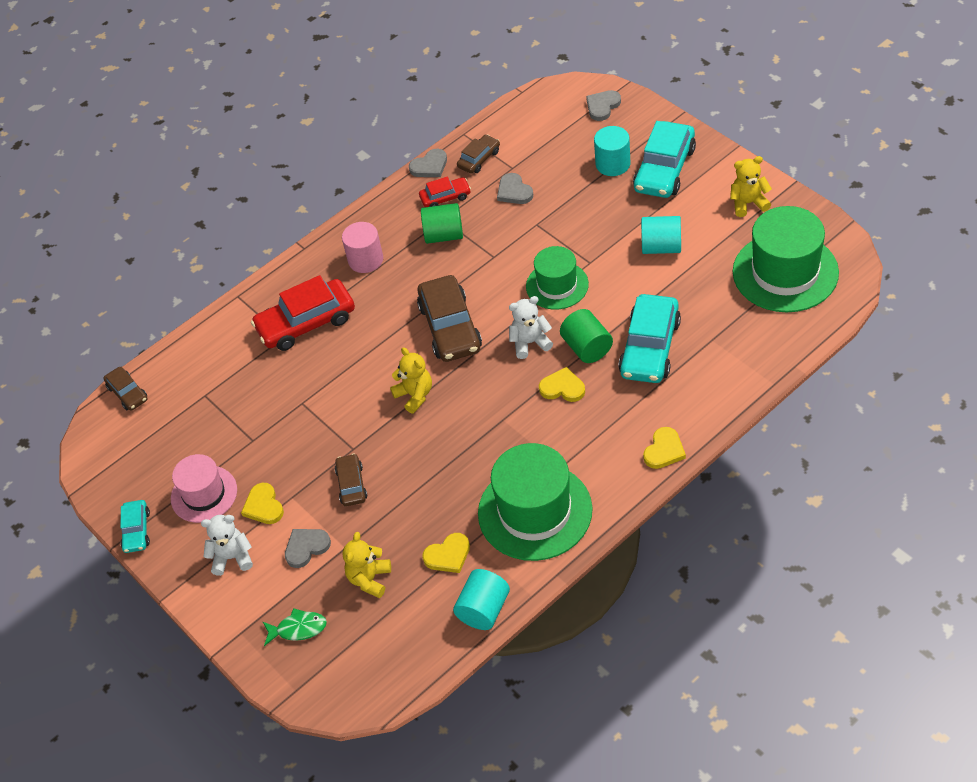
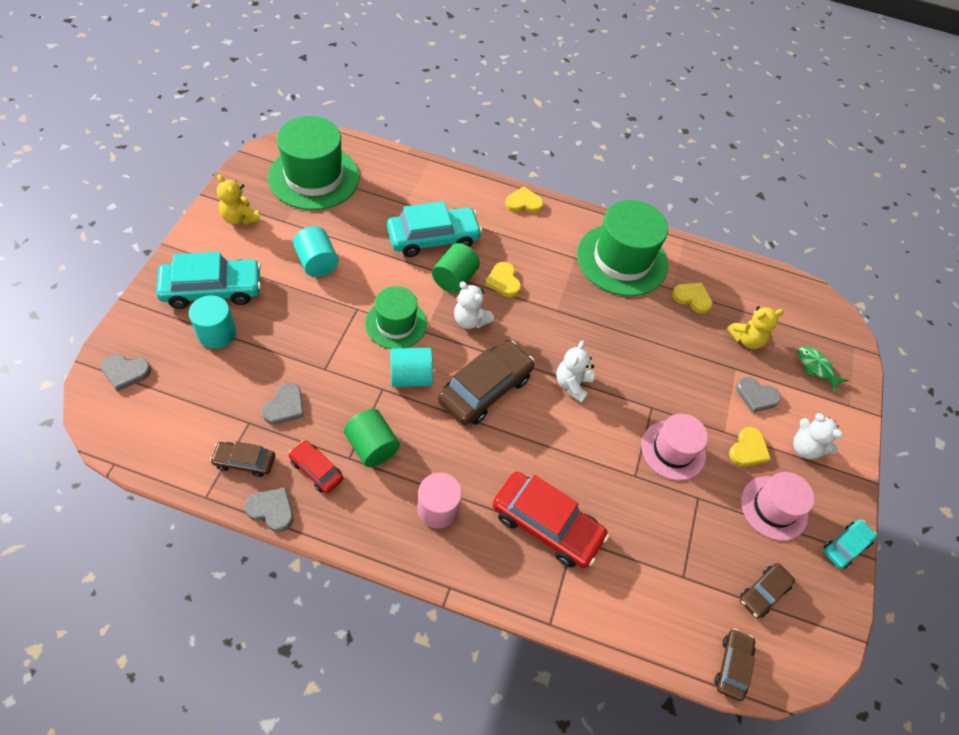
camera: 135 degrees left, 5 degrees up
(304, 444) = (673, 450): none -> pink hat
(351, 484) = (683, 391): brown car -> brown car (763, 592)
(415, 395) = (572, 384): yellow teddy bear -> white teddy bear
(484, 610) = (714, 261): turquoise cylinder -> turquoise cylinder (410, 377)

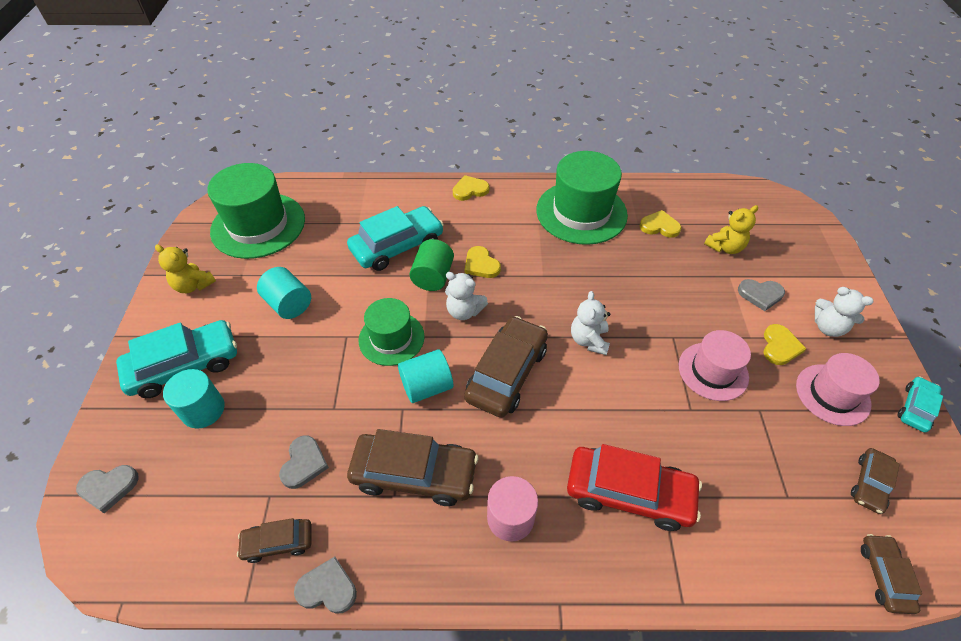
camera: 10 degrees left, 5 degrees down
(316, 470) = (363, 522): red car -> none
(372, 446) = (414, 474): green cylinder -> brown car
(816, 367) = (797, 252): green fish -> none

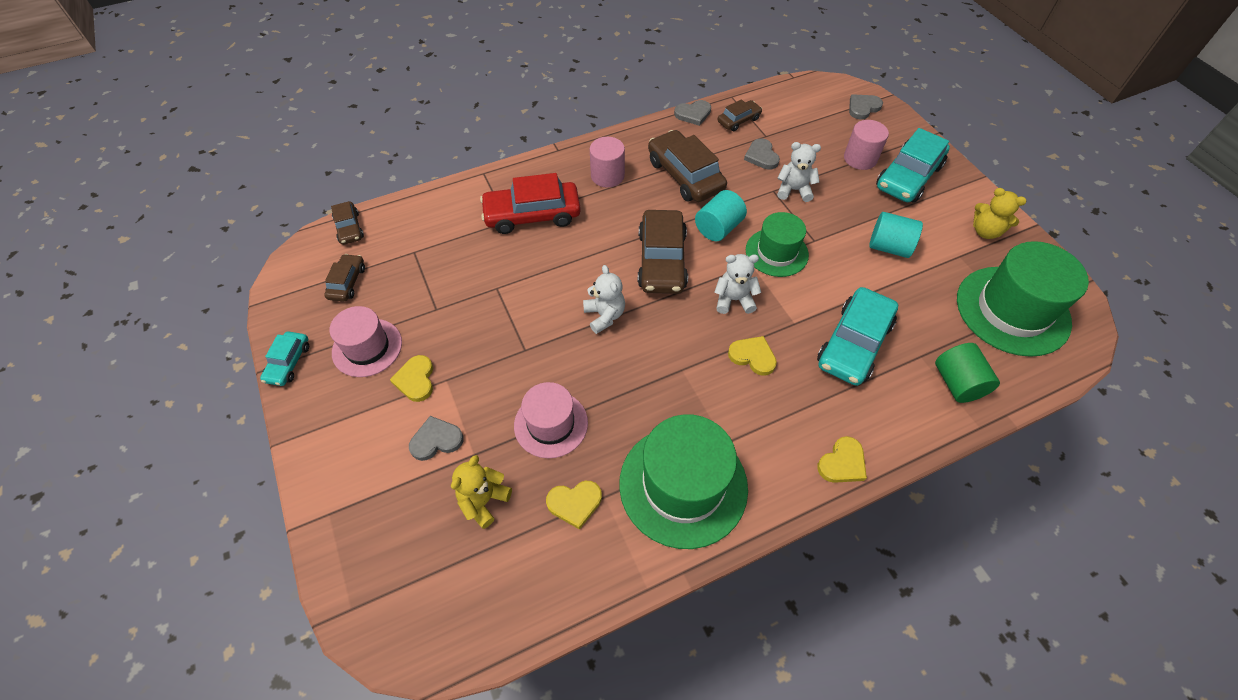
camera: 155 degrees right, 5 degrees up
(193, 285) = (985, 231): yellow teddy bear -> yellow teddy bear turned 150 degrees counterclockwise
(203, 410) = (860, 158): turquoise cylinder -> pink cylinder
(414, 474) = (685, 175): brown car -> brown car turned 75 degrees clockwise
(433, 277) = (789, 323): green cylinder -> green cylinder (957, 383)
(713, 371) = (481, 329): pink hat -> pink hat (551, 424)
(828, 327) = (361, 424): white teddy bear -> white teddy bear (794, 190)

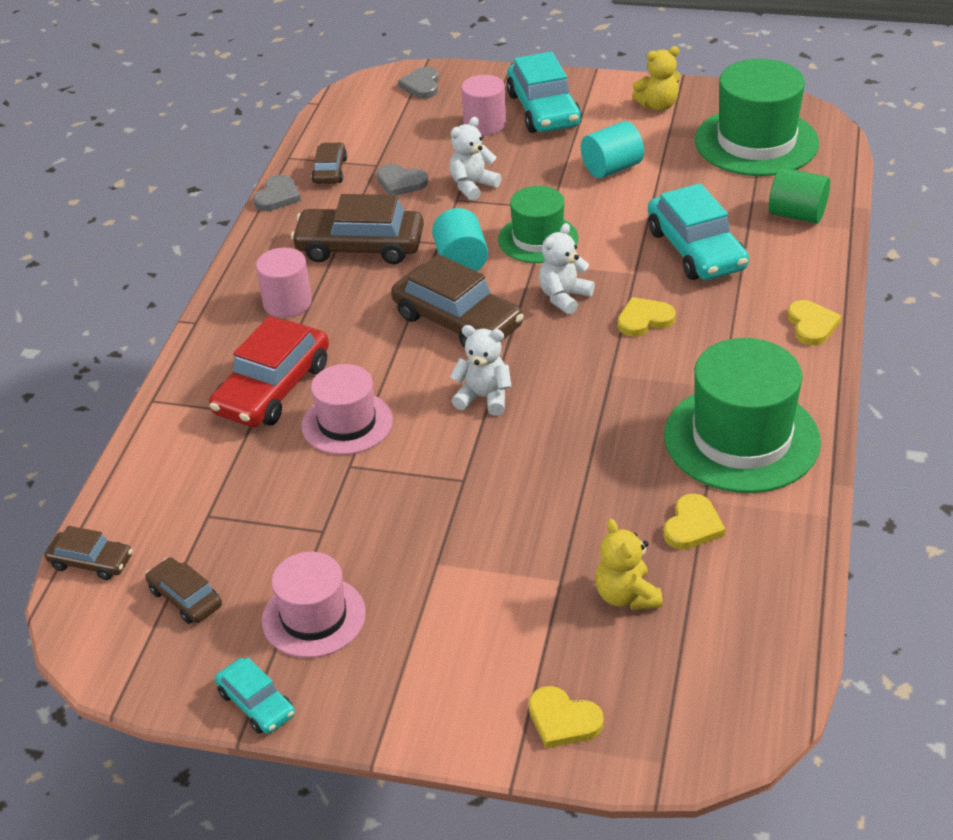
camera: 50 degrees left, 15 degrees down
(416, 380) = (409, 590): yellow heart -> yellow heart (563, 720)
(436, 440) = (512, 604): grey heart -> none
(551, 424) = (581, 502): pink hat -> pink hat (347, 423)

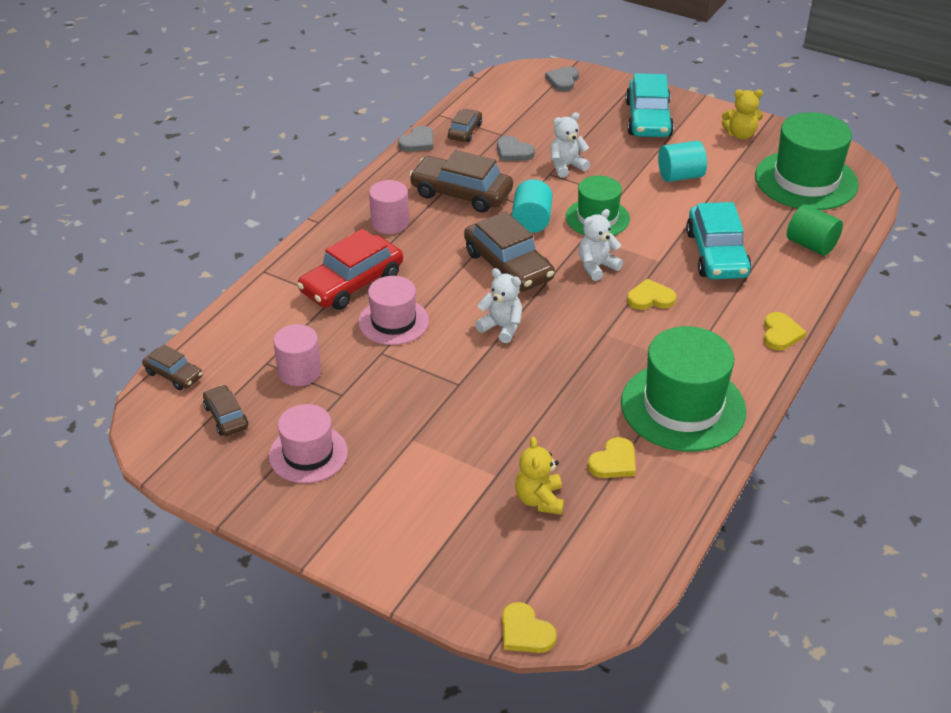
camera: 15 degrees right, 0 degrees up
(256, 704) = (242, 503): turquoise car -> none
(484, 124) = (597, 121): pink cylinder -> pink cylinder (299, 372)
(563, 720) = (451, 576): yellow heart -> yellow heart (525, 632)

